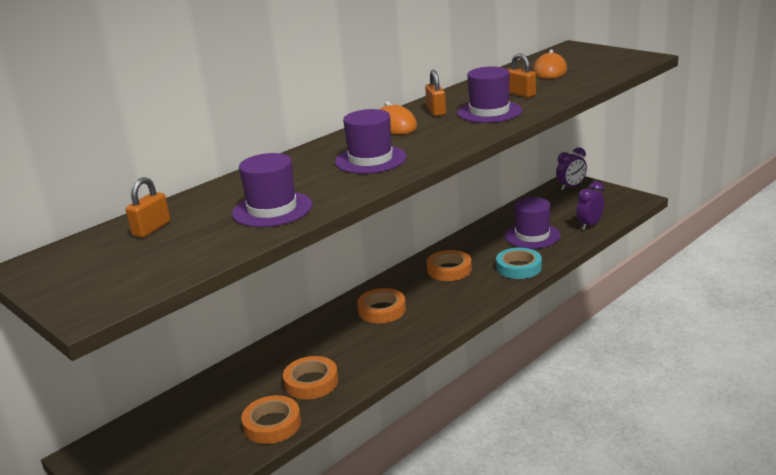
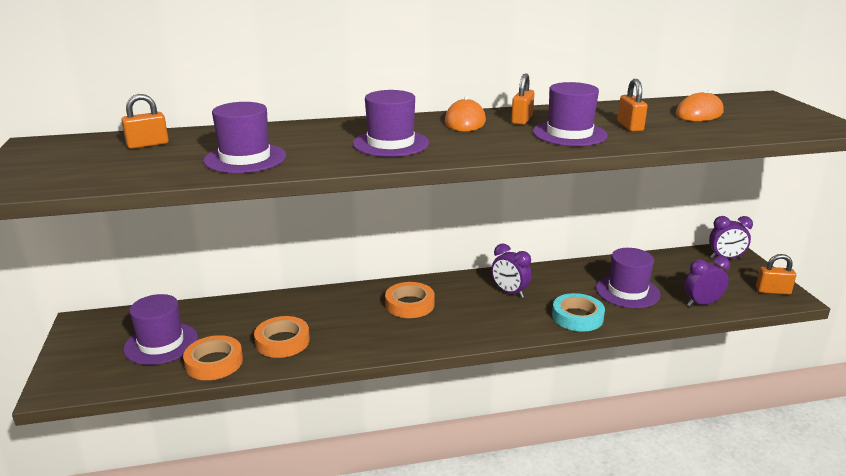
camera: 30 degrees right, 0 degrees up
(198, 433) = (161, 343): none -> purple hat
(449, 270) = (509, 292): orange tape -> purple clock
(624, 199) = (772, 291): none -> orange padlock

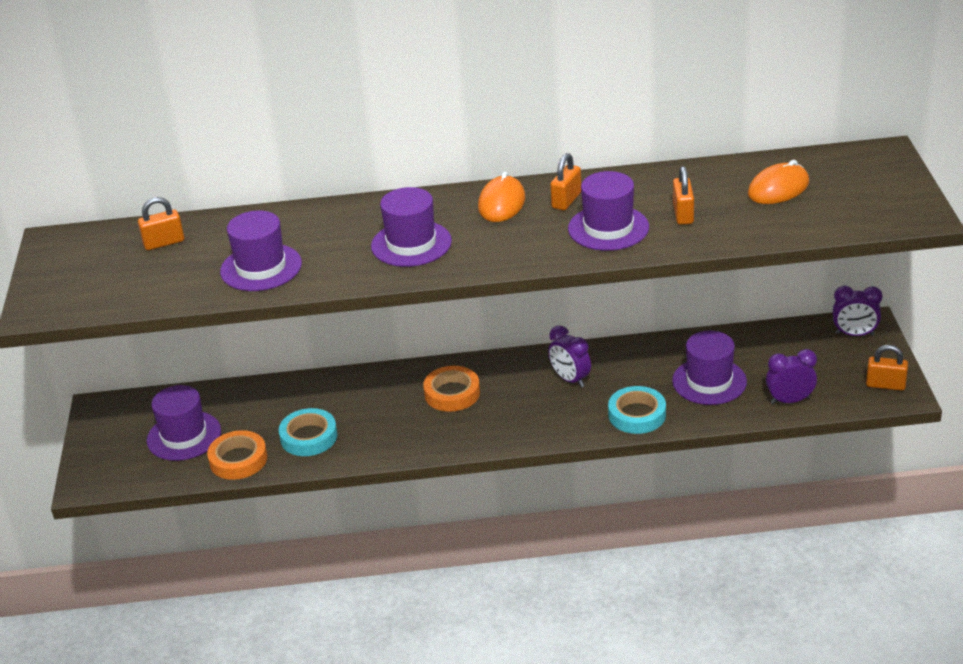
camera: 10 degrees right, 10 degrees up
(282, 341) = (309, 437): orange tape -> turquoise tape

